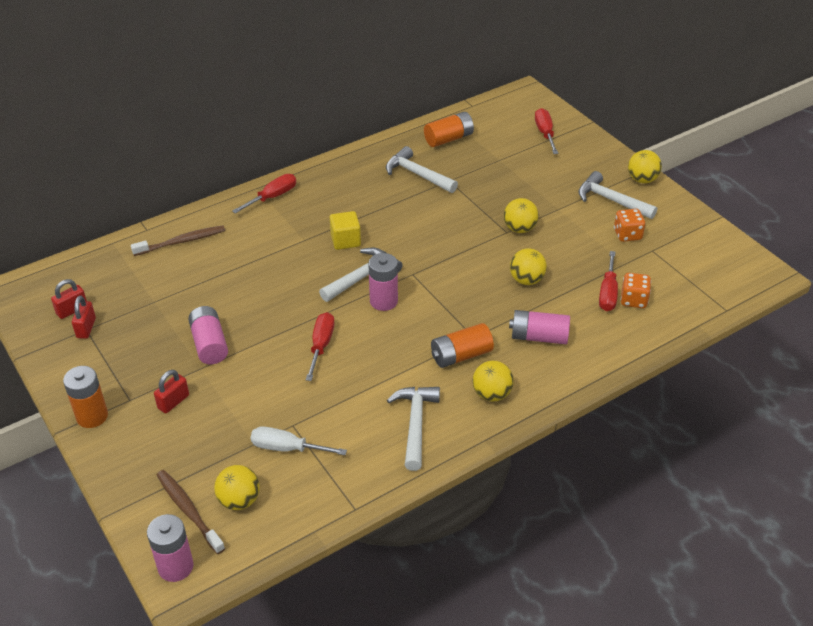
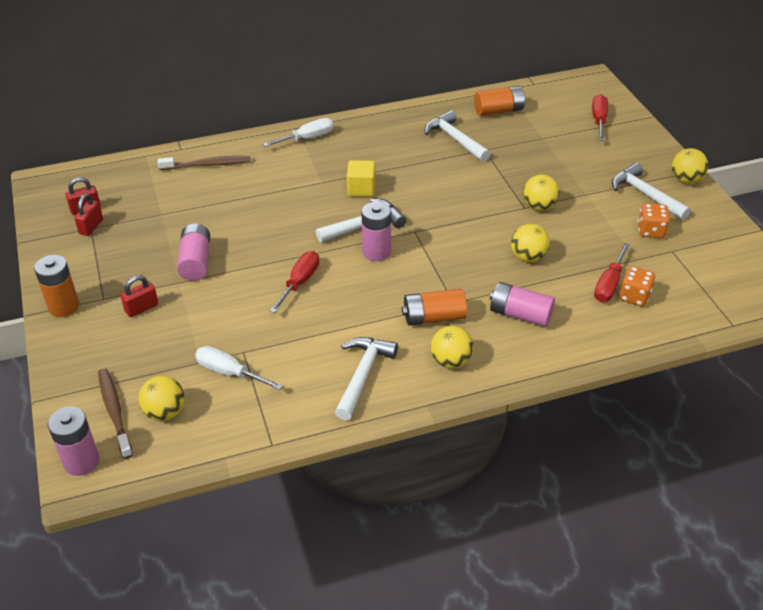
camera: 15 degrees right, 0 degrees up
(272, 197) = (307, 138): red screwdriver -> white screwdriver

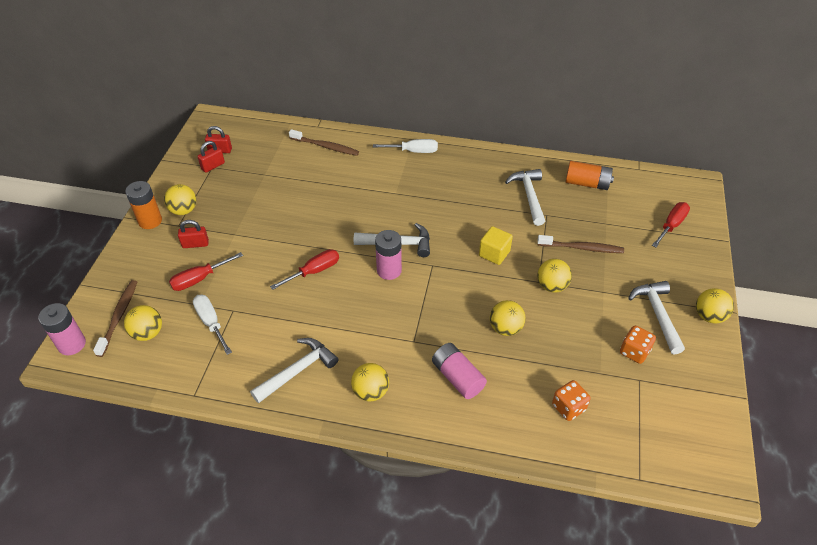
camera: 30 degrees right, 5 degrees up
(96, 282) = (183, 210): none -> yellow ball
(195, 262) = (257, 223): pink battery -> none
(361, 189) = (420, 211): yellow cube -> yellow cube (494, 253)
(433, 317) = (388, 347): orange battery -> none
(538, 166) = (581, 248): none -> brown toothbrush
(609, 284) = (555, 385): red screwdriver -> red screwdriver (199, 279)

